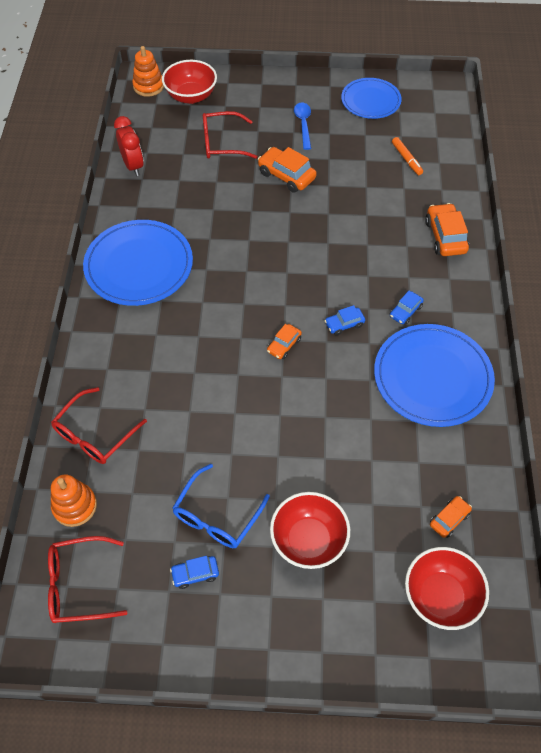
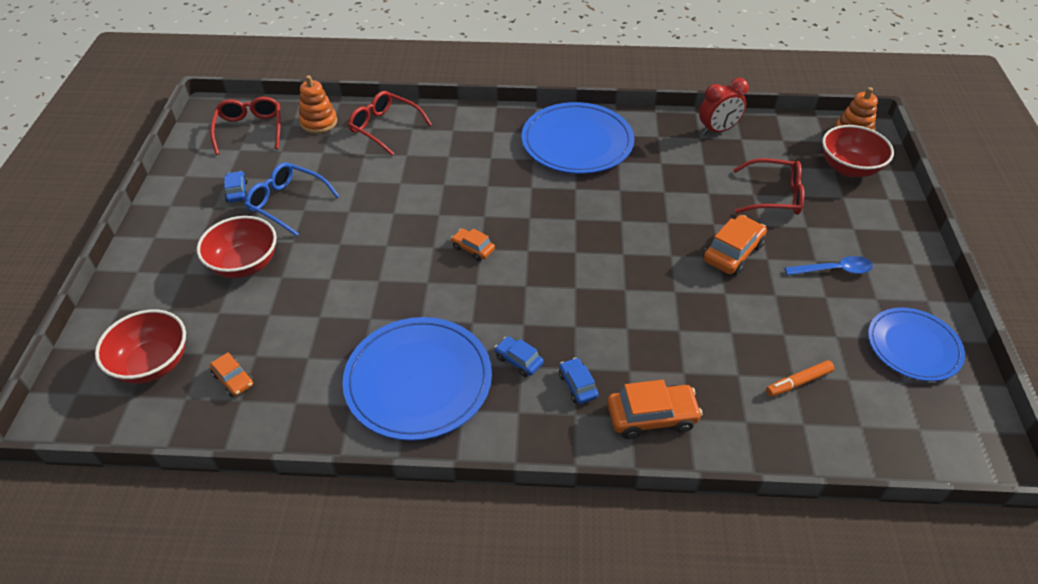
camera: 90 degrees right, 10 degrees down
(222, 143) = (774, 196): red glasses -> red glasses turned 105 degrees clockwise
(344, 324) = (500, 300): blue car -> blue car (577, 385)

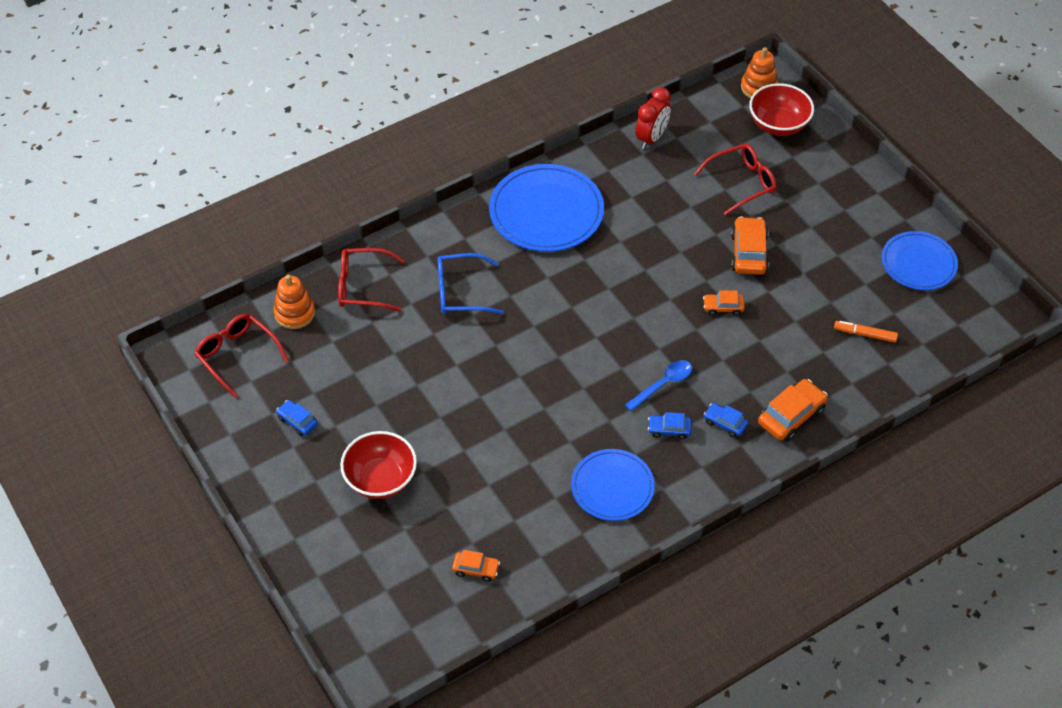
camera: 35 degrees left, 5 degrees up
(153, 364) = (399, 596): red bowl -> none
(287, 203) = (355, 407): blue glasses -> blue glasses (460, 292)
(418, 380) = (612, 487): blue plate -> blue plate, size x0.64
(473, 249) = (552, 360): orange car -> orange car (723, 307)
(798, 382) = (865, 334): orange marker -> orange marker turned 75 degrees clockwise
(834, 270) = (829, 228): blue spoon -> blue spoon (663, 384)

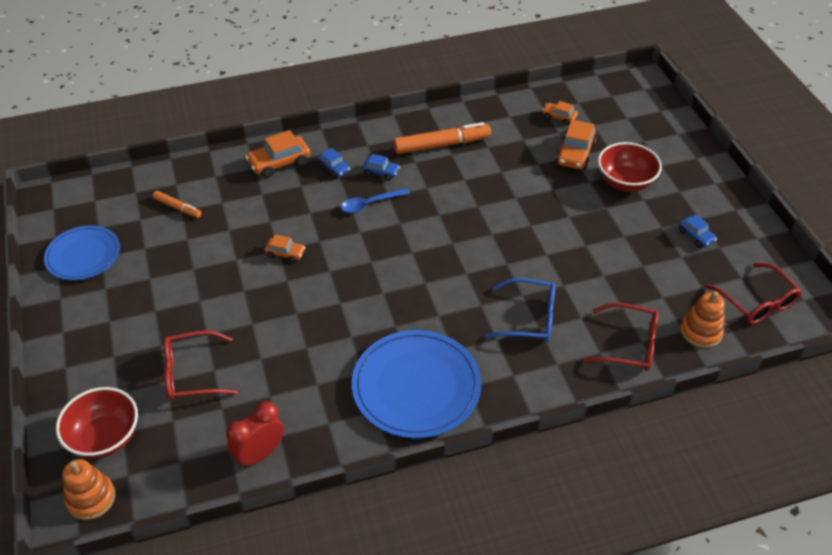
camera: 165 degrees left, 5 degrees down
(612, 487) = (442, 145): blue plate -> orange marker
(749, 253) = (231, 297): orange car -> orange car (575, 154)

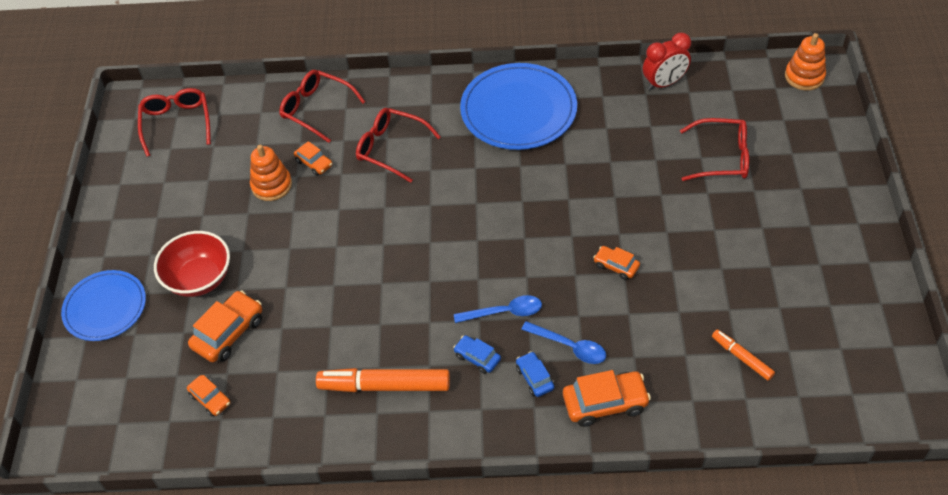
camera: 160 degrees left, 5 degrees up
(83, 255) = (852, 312): blue plate -> blue plate (105, 307)
(105, 437) = (799, 118): red bowl -> none
(312, 191) = (570, 347): none -> blue spoon
(529, 318) = (391, 148): blue glasses -> red glasses
(595, 289) = (314, 163): none -> orange car
(696, 236) = (177, 198): blue car -> none
(701, 331) = (247, 108): orange stacking toy -> orange stacking toy (271, 185)

